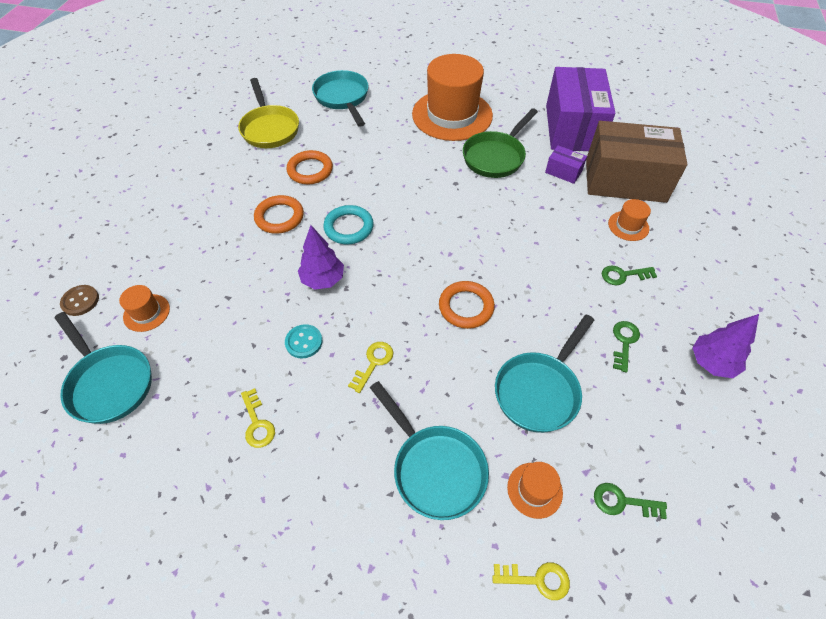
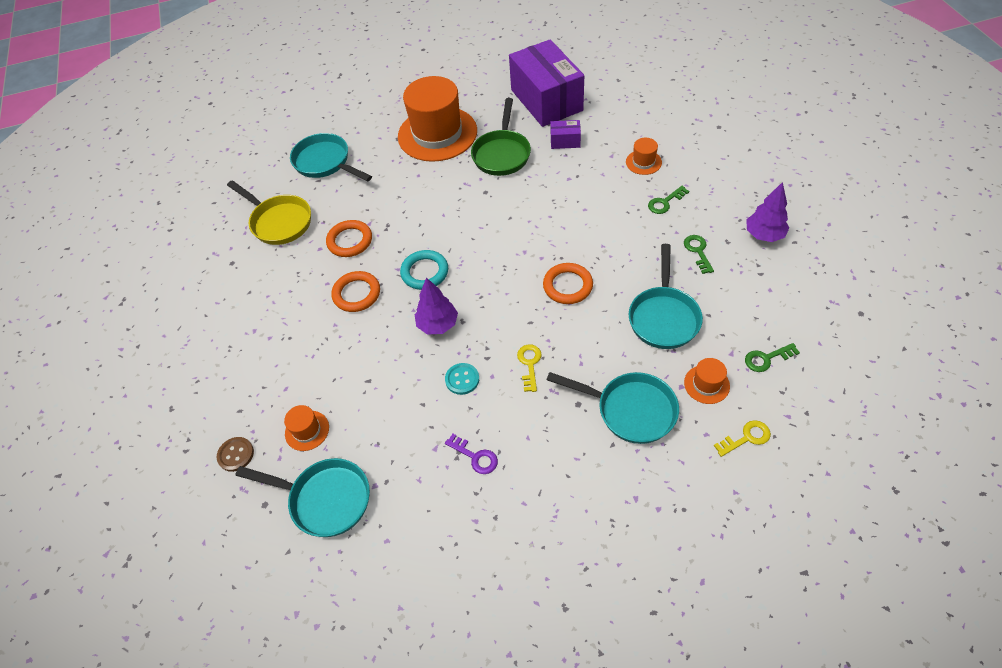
camera: 25 degrees left, 0 degrees up
(257, 423) = (475, 457): yellow key -> purple key
(625, 180) = (617, 126): brown box -> none

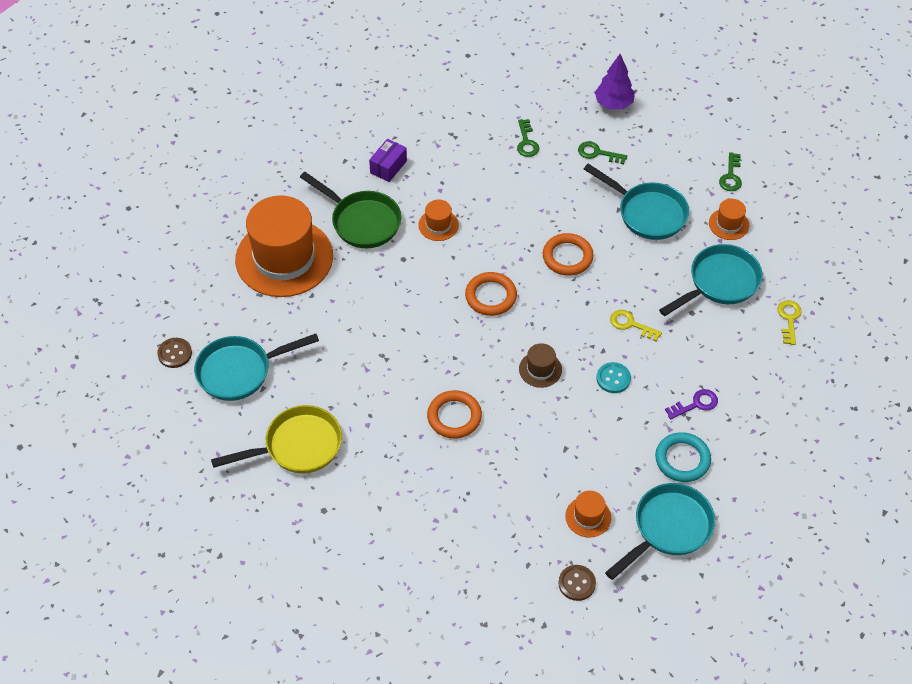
camera: 65 degrees left, 0 degrees up
(320, 127) = (175, 353): none -> brown button
(350, 241) = (378, 395): orange ring -> orange ring (490, 296)
(425, 272) = (469, 352): turquoise ring -> turquoise ring (682, 459)
(438, 324) = (540, 369): purple tree -> brown hat
(546, 100) = (316, 150): purple box -> none
(643, 162) = (466, 128): orange hat -> orange hat (438, 225)
(746, 437) = (788, 228): yellow key -> yellow key (789, 319)

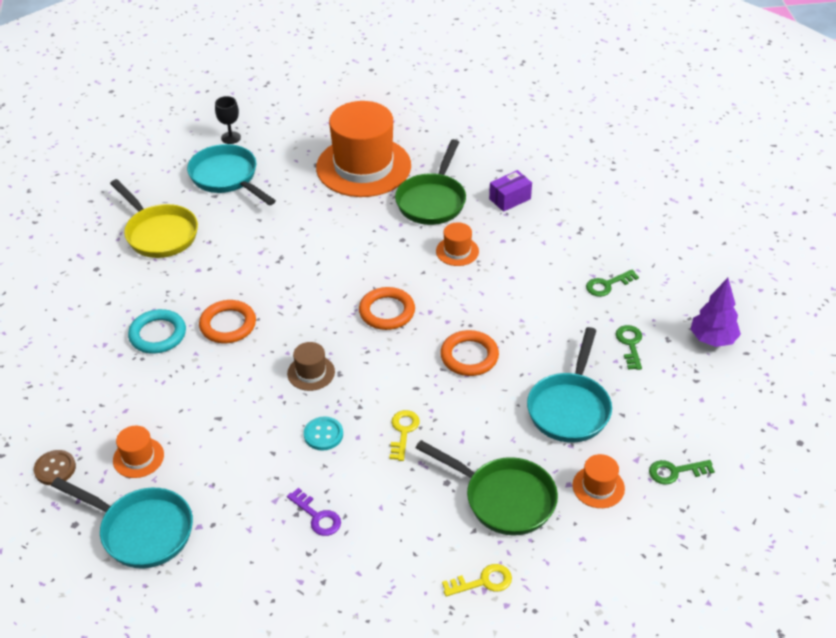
camera: 70 degrees right, 10 degrees down
(175, 353) = (231, 138): brown button -> black goblet
(388, 167) = (510, 199): purple box -> purple box turned 45 degrees counterclockwise
(682, 459) = (237, 522): turquoise ring -> turquoise ring (158, 334)
(719, 283) = (503, 498): turquoise pan -> green pan

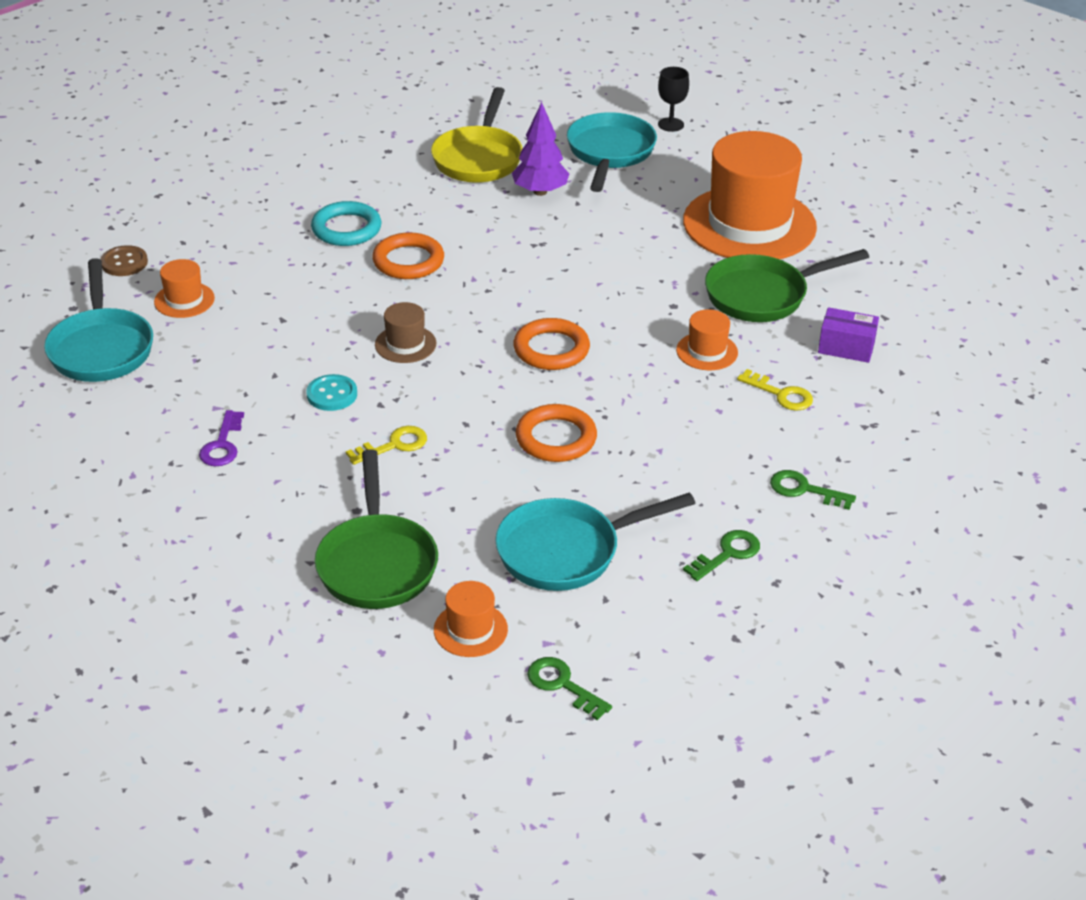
camera: 50 degrees right, 5 degrees down
(483, 581) = (248, 602): yellow key -> yellow key (781, 394)
(712, 339) = (825, 622): purple tree -> purple tree (540, 192)

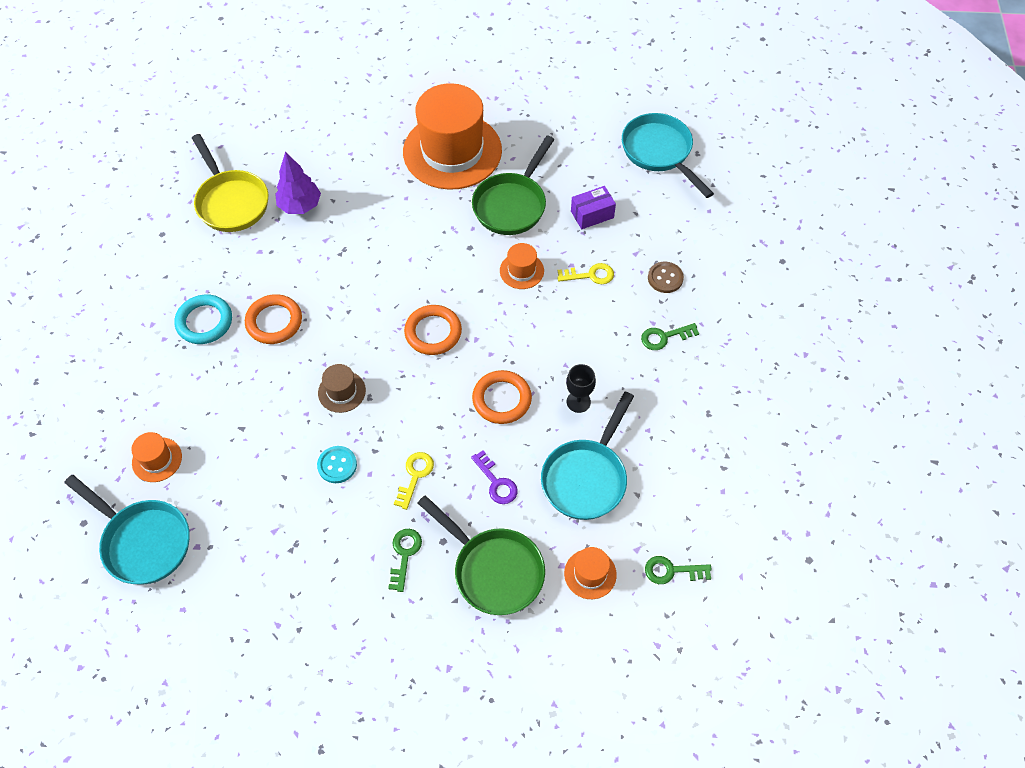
camera: 40 degrees left, 20 degrees up
(124, 263) = (77, 458): brown button -> brown button (665, 278)
(222, 445) = (310, 556): purple key -> purple key (496, 482)
(610, 153) = (312, 144): turquoise pan -> turquoise pan (659, 152)
(671, 124) = (327, 94): black goblet -> black goblet (578, 402)
(727, 553) = (668, 413): green key -> green key (404, 554)

